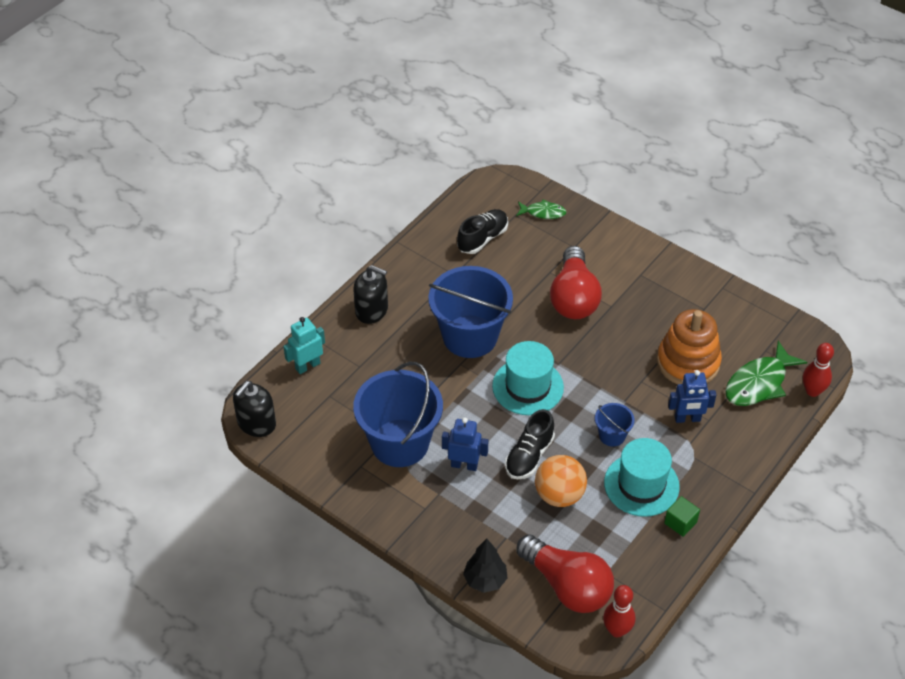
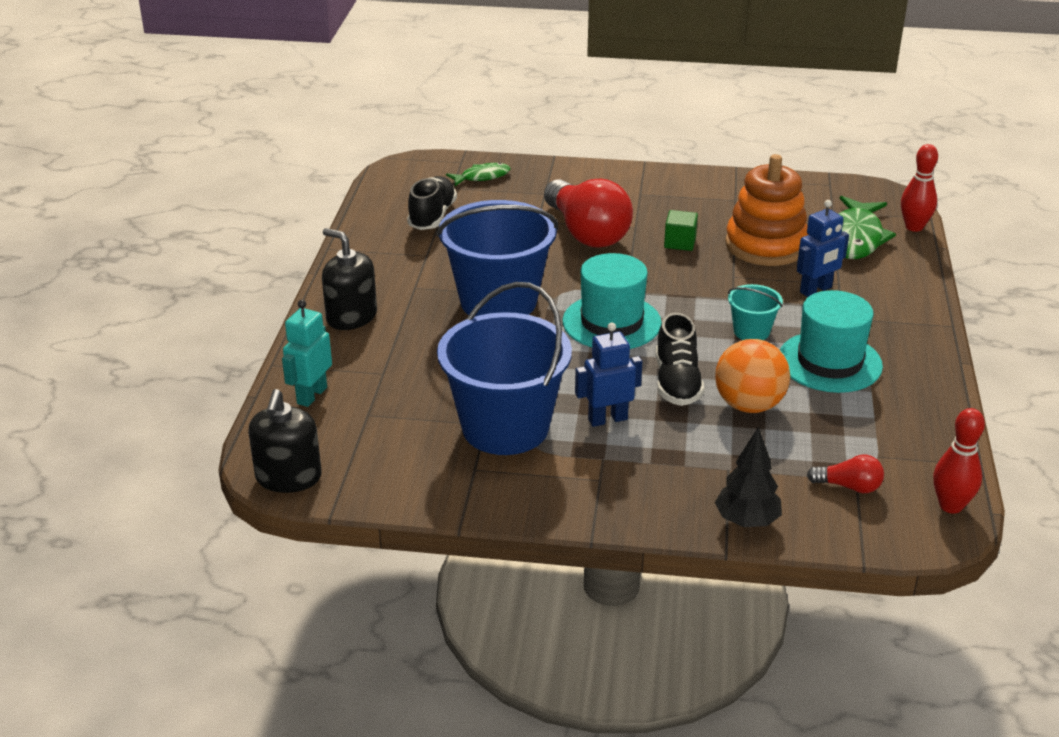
camera: 30 degrees left, 15 degrees down
(372, 310) = (351, 317): black soap dispenser -> black soap dispenser turned 135 degrees counterclockwise
(567, 585) = (849, 486): red light bulb -> red light bulb, size x0.44
(612, 435) = (751, 331): blue bucket -> turquoise bucket
(680, 522) = (907, 379): green cube -> green cube (680, 242)

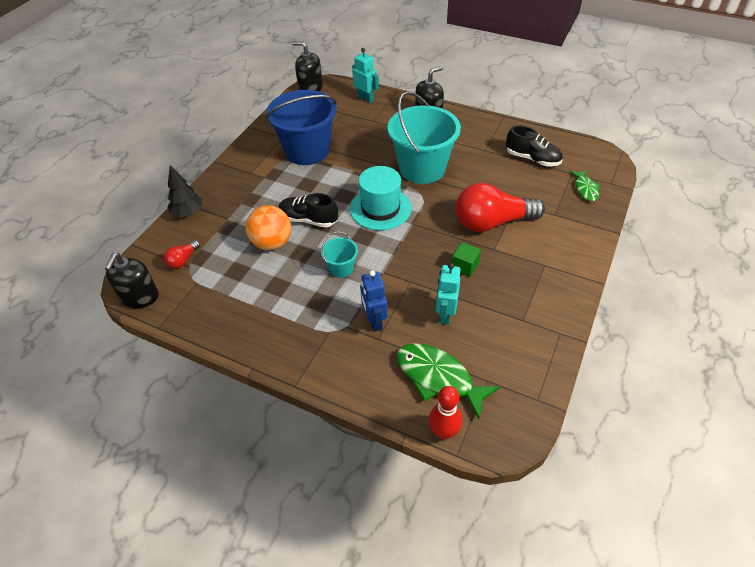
camera: 110 degrees right, 15 degrees up
(498, 301) = (422, 168): blue bucket -> turquoise bucket
(607, 419) = (293, 185): blue robot -> none
(766, 245) = (445, 314): orange stacking toy -> turquoise robot
(829, 362) = (290, 295): turquoise hat -> none
(950, 506) = (139, 296): red bowling pin -> black soap dispenser

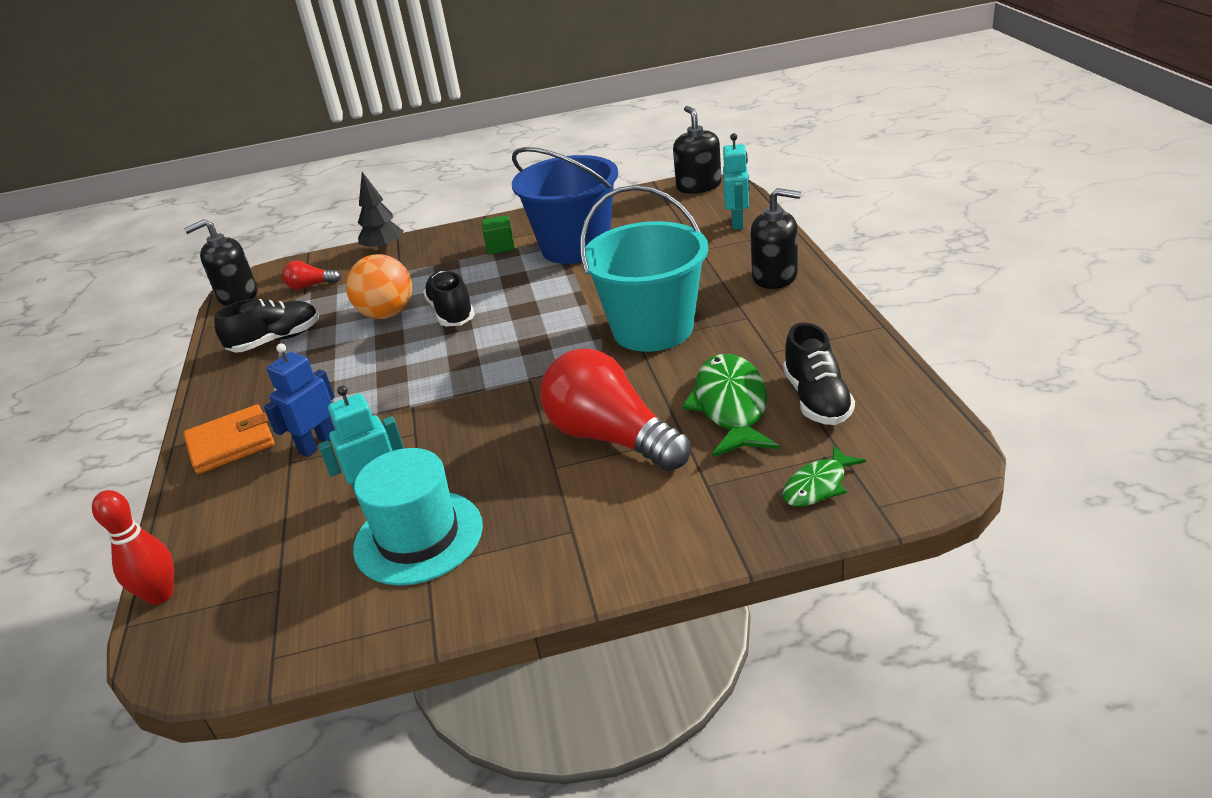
camera: 55 degrees right, 15 degrees down
(231, 299) = (276, 340): none -> black shoe
(327, 357) = (231, 443): none -> orange wallet
(341, 268) = (389, 375): turquoise bucket -> none
(380, 208) = (530, 343): turquoise hat -> turquoise hat (418, 537)
(438, 378) = (253, 543): green fish -> green fish (731, 406)
(464, 266) = (489, 460): green cube -> green cube (500, 247)

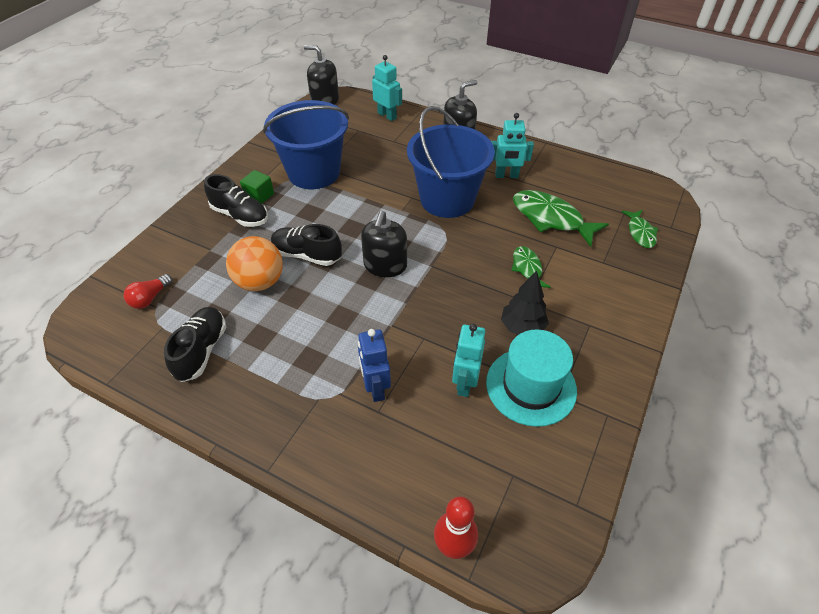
camera: 55 degrees left, 15 degrees up
(231, 443) = (312, 433): orange wallet -> none
(238, 295) = (89, 342): black soap dispenser -> black soap dispenser (385, 265)
(384, 249) = (164, 240): black tree -> black tree (522, 327)
(611, 437) = (527, 268): red light bulb -> green fish
(652, 329) = (447, 199): turquoise bucket -> blue bucket
(762, 338) = (506, 175): none -> turquoise robot
(816, 399) = (578, 194): black shoe -> black shoe (240, 215)

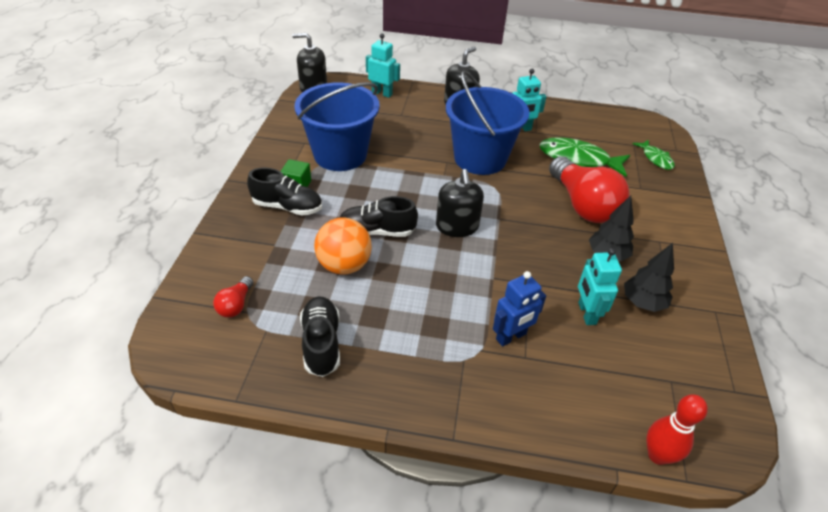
camera: 20 degrees left, 5 degrees down
(375, 388) = (511, 337): blue robot -> blue robot turned 90 degrees counterclockwise
(527, 268) = (583, 205): green fish -> red light bulb
(531, 386) = (642, 303): turquoise hat -> black tree

